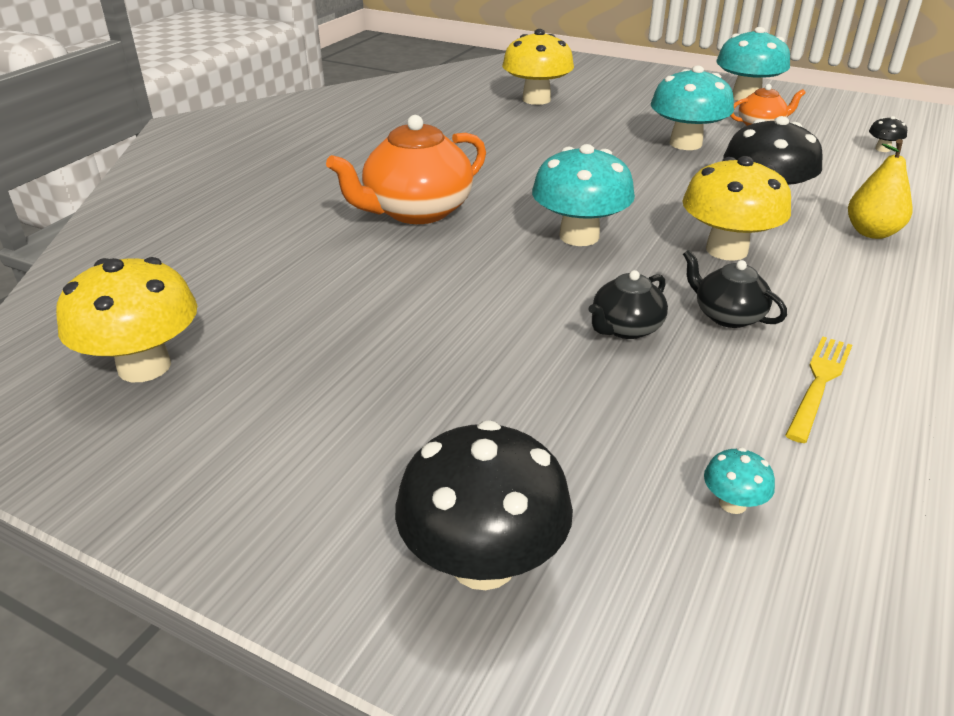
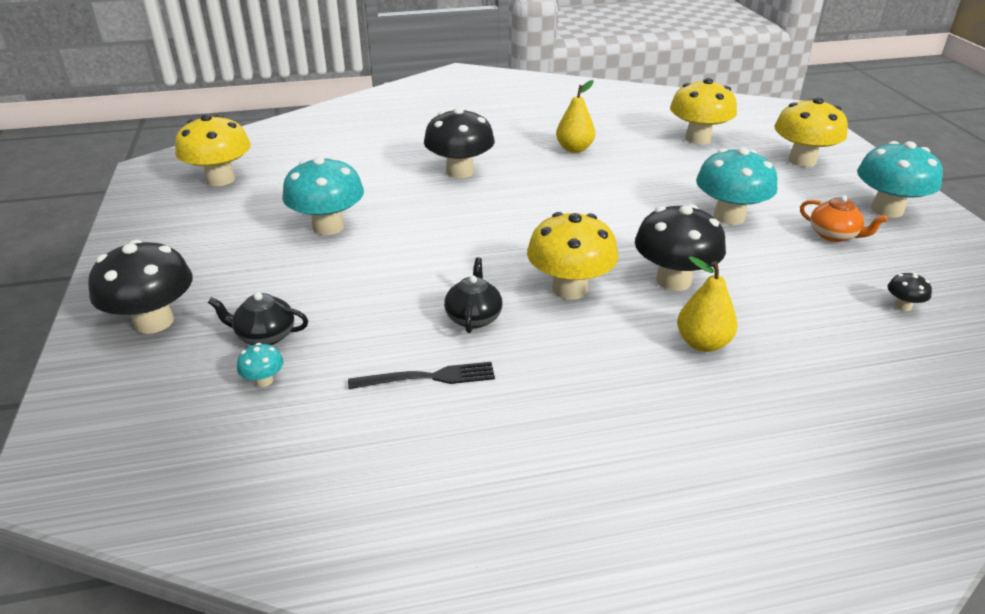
camera: 50 degrees right, 0 degrees up
(416, 211) = (460, 172): orange teapot -> black mushroom
(466, 146) = (574, 149): none -> yellow pear
(579, 236) = (506, 231): turquoise mushroom -> turquoise mushroom (328, 227)
(625, 328) = (410, 286): black teapot -> black teapot (265, 336)
(633, 87) = (802, 160): none -> yellow mushroom
(819, 384) = (427, 378): yellow fork -> black fork

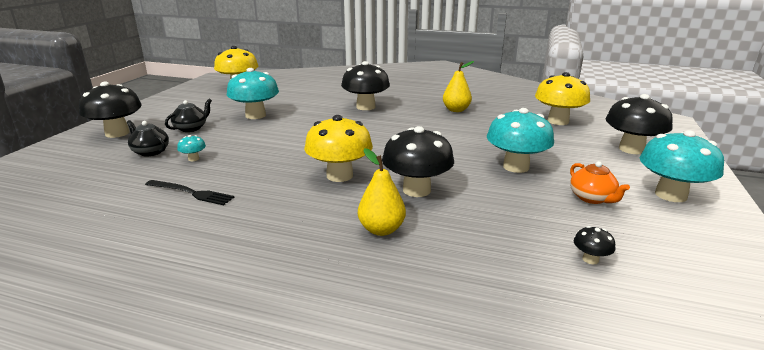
camera: 30 degrees right, 10 degrees down
(264, 380) = (118, 169): turquoise mushroom -> turquoise mushroom (193, 159)
(473, 317) = (261, 173): black teapot -> black teapot (191, 128)
(802, 160) = (631, 149): yellow mushroom -> black mushroom

